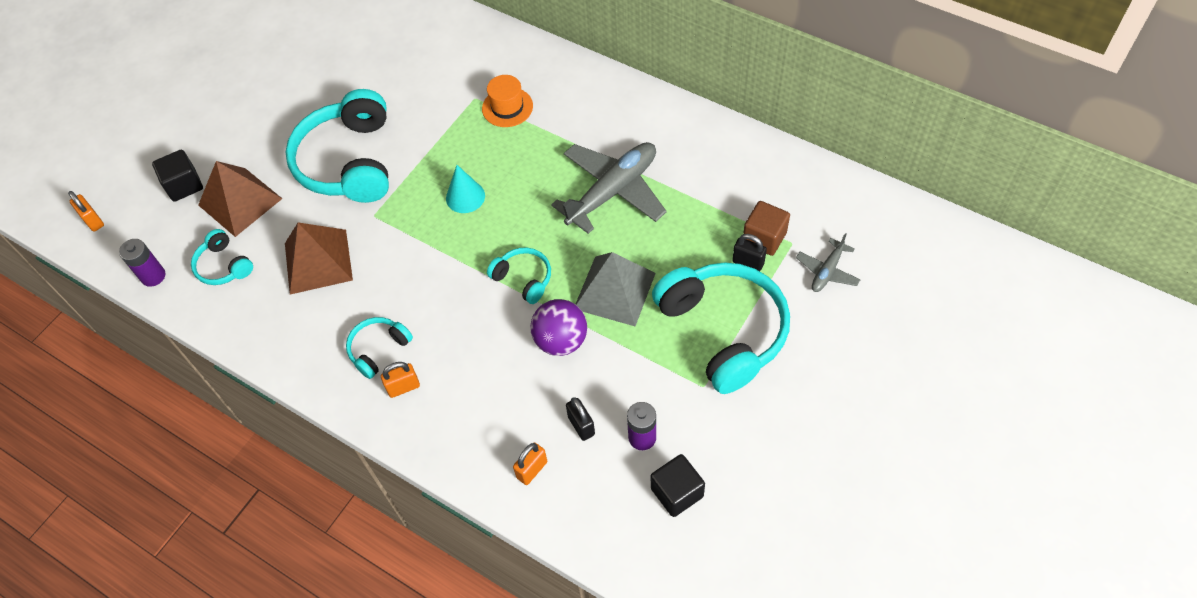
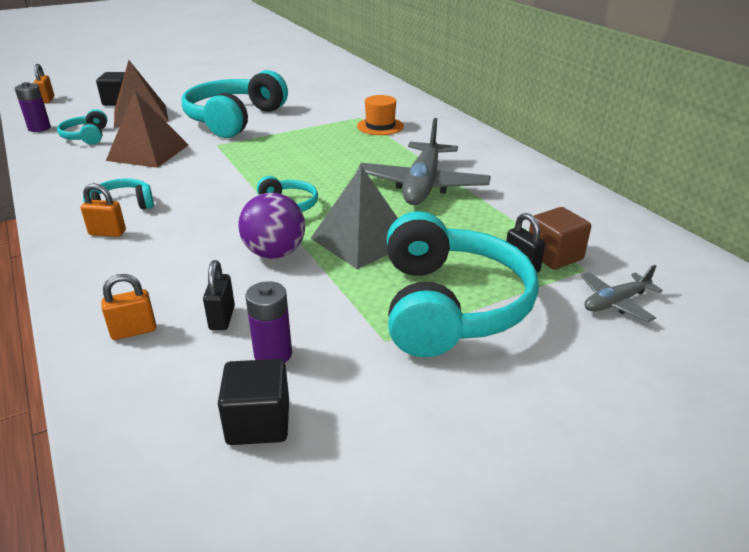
camera: 25 degrees right, 25 degrees down
(465, 197) = (295, 155): turquoise cone -> none
(612, 191) = (422, 185): grey plane -> grey plane turned 120 degrees clockwise

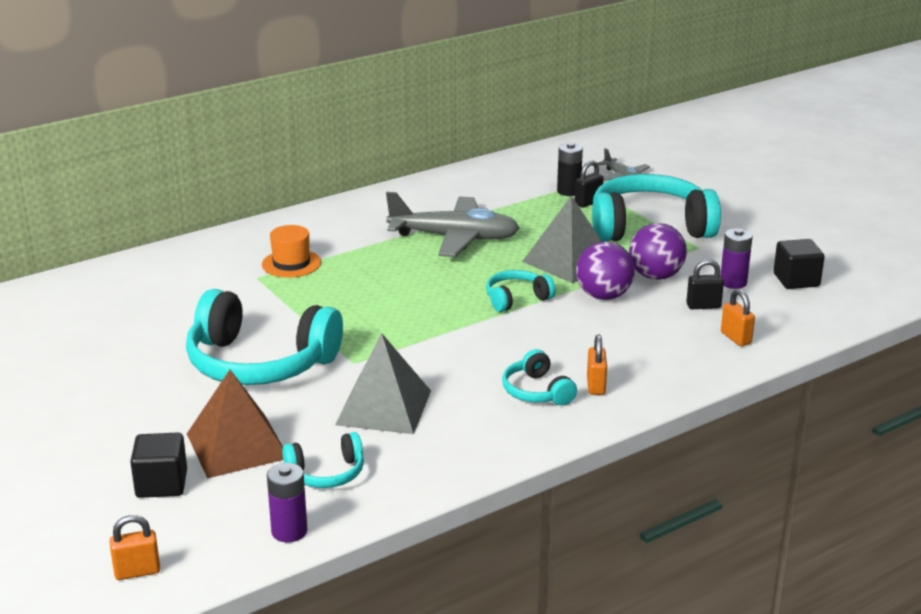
camera: 95 degrees left, 5 degrees down
(148, 152) = (384, 407): brown pyramid -> grey pyramid
(310, 293) = (655, 276): none -> purple ball
(554, 256) = (568, 191): brown cube -> black battery

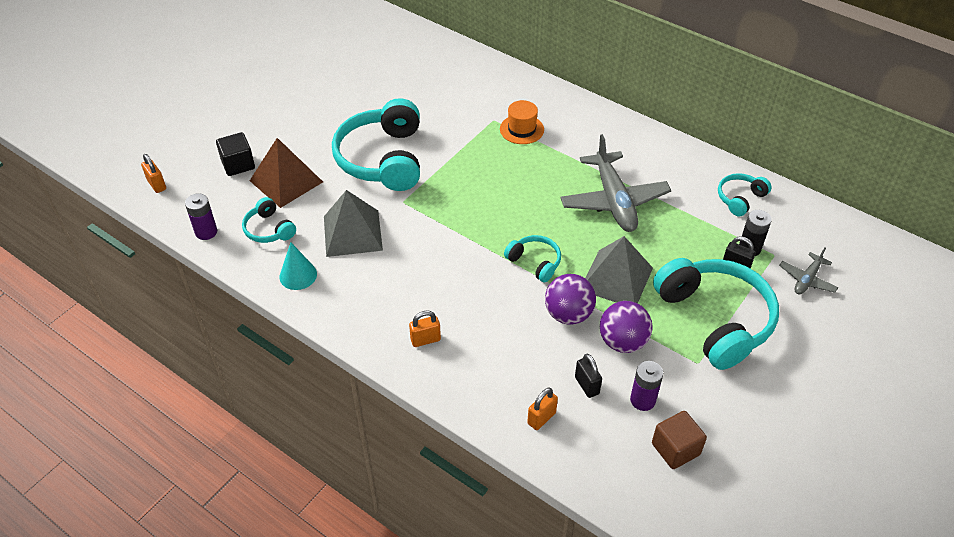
camera: 70 degrees right, 20 degrees up
(433, 461) = (298, 275): none -> turquoise cone
(537, 391) = (404, 307): turquoise headphones -> turquoise headphones (740, 199)
(796, 280) = (675, 449): black cube -> brown cube

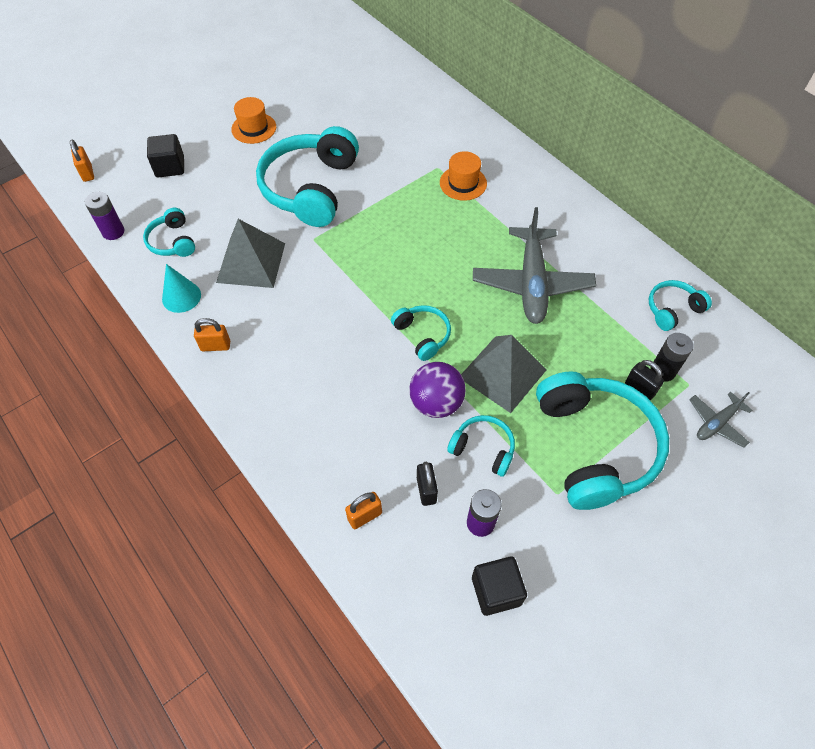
camera: 15 degrees right, 10 degrees up
(286, 181) = (208, 193): brown pyramid -> none
(306, 116) = (254, 128): none -> orange hat
(425, 340) = (279, 397): orange padlock -> orange padlock (215, 346)
(622, 342) = (483, 449): purple ball -> turquoise headphones
(675, 449) = (496, 591): brown cube -> black cube

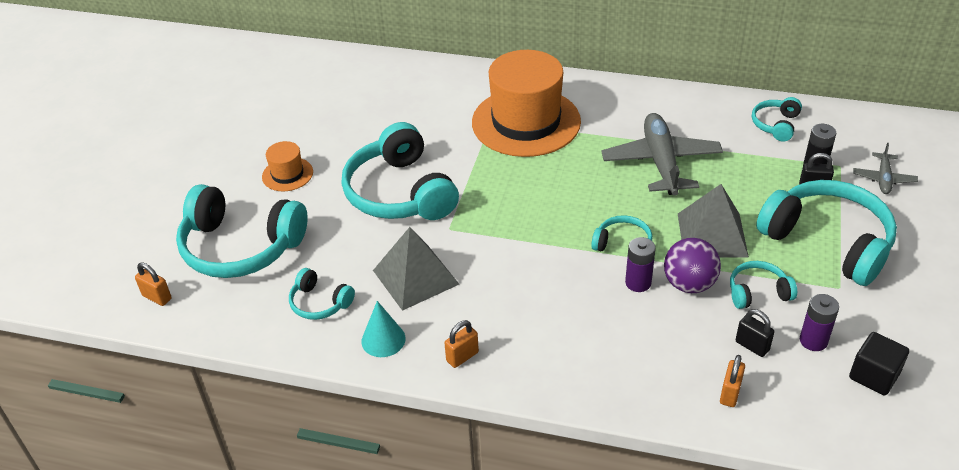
camera: 35 degrees left, 15 degrees down
(113, 232) = (248, 329): purple battery -> purple battery (638, 283)
(170, 167) = (241, 247): black cube -> turquoise headphones
(463, 183) = (526, 122): orange hat -> orange hat, size x2.22
(531, 283) = (661, 162): grey plane -> grey plane turned 150 degrees counterclockwise

